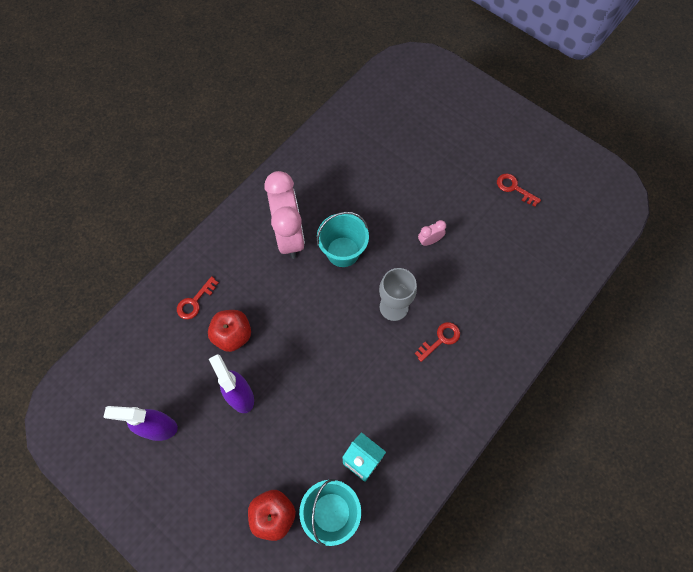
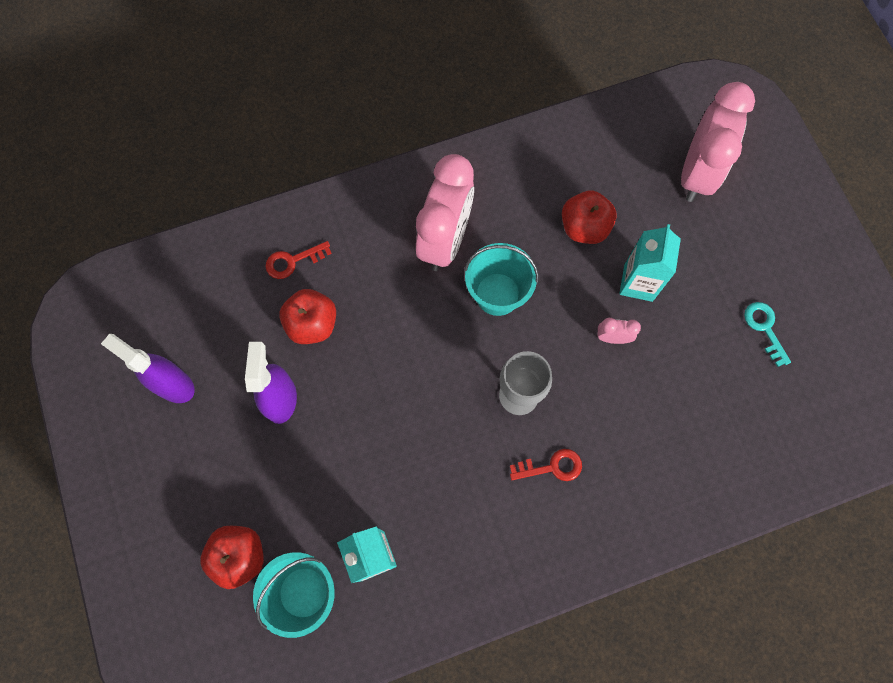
camera: 30 degrees right, 5 degrees up
(372, 183) = (584, 227): none -> red apple
(420, 117) = (697, 173): none -> pink clock
(425, 200) = (638, 283): none -> turquoise carton
(514, 188) = (764, 328): red key -> turquoise key

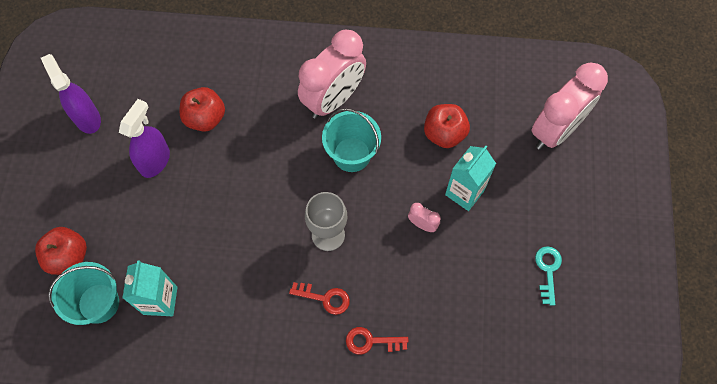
camera: 25 degrees right, 5 degrees down
(293, 261) = (215, 68): red key -> red key (371, 341)

